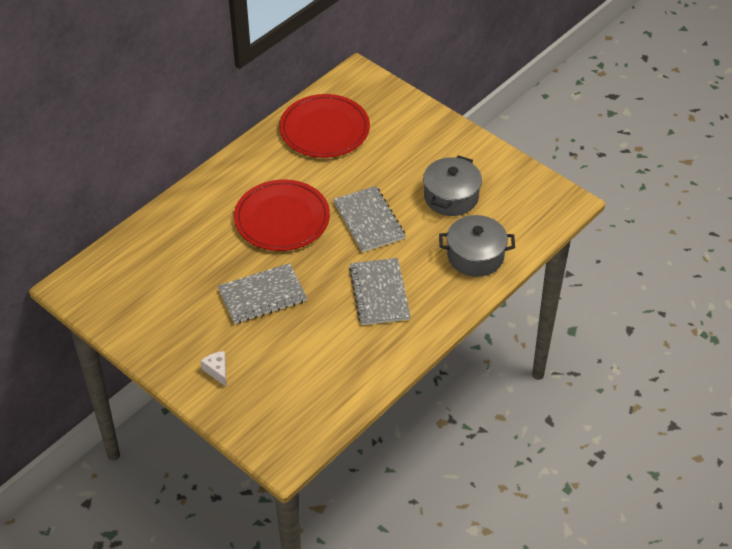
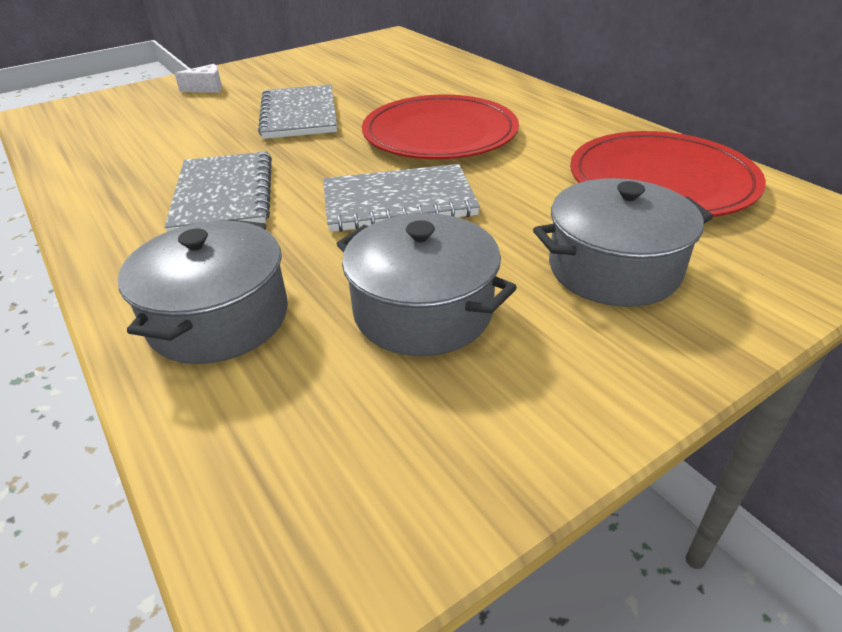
camera: 105 degrees right, 10 degrees down
(379, 293) = (224, 195): grey notebook -> grey notebook turned 75 degrees clockwise
(406, 145) = (614, 269): none -> grey pot

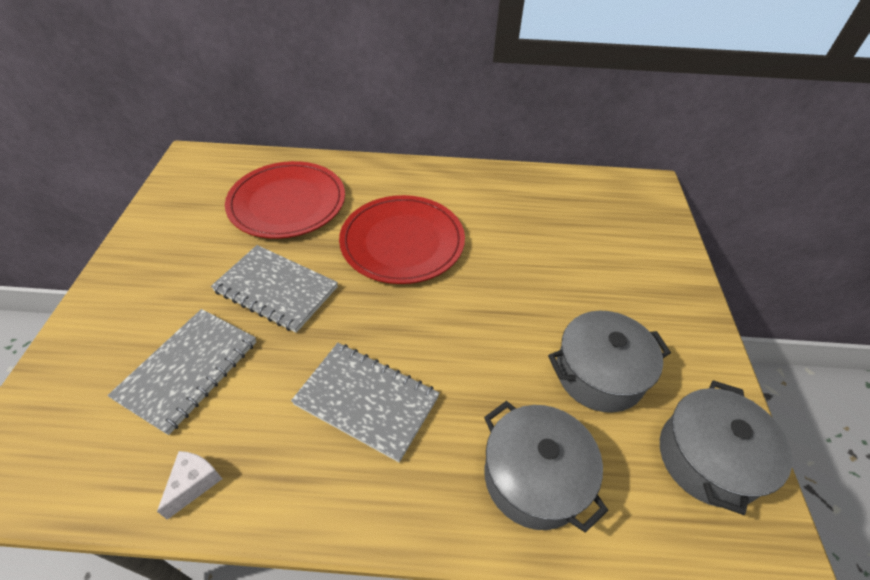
camera: 55 degrees left, 10 degrees up
(207, 88) = (129, 317): white cheese -> white cheese (194, 483)
(398, 202) = (473, 315): grey notebook -> grey notebook (188, 370)
(614, 269) = (617, 279): grey pot -> grey pot (708, 458)
(661, 180) = (554, 204): red plate -> red plate (287, 203)

